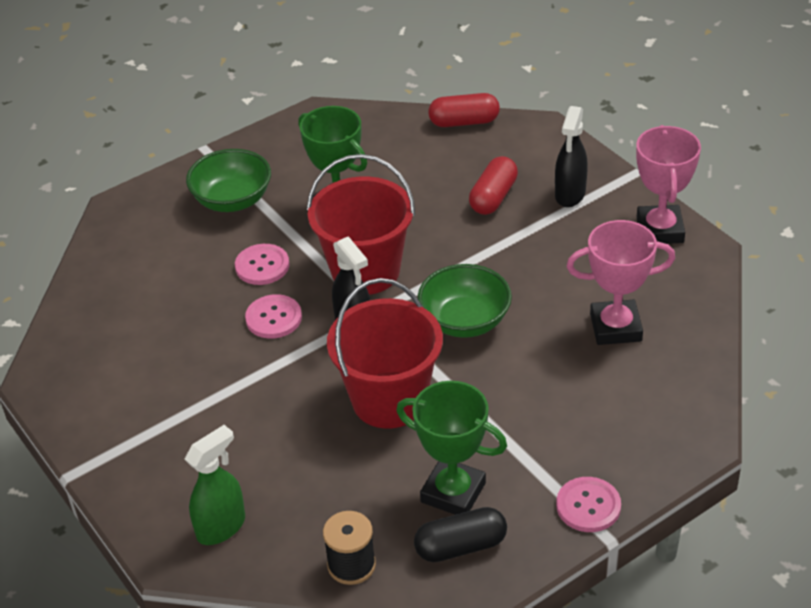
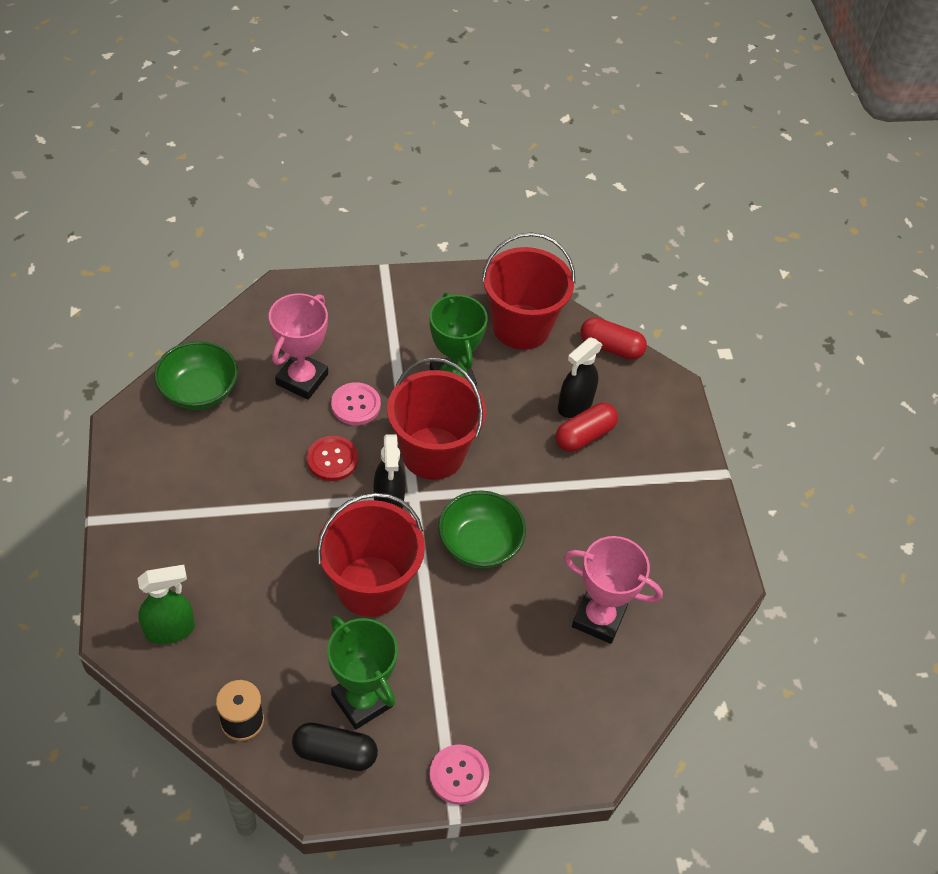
camera: 20 degrees right, 10 degrees up
(232, 200) = (373, 329): green bowl -> green bowl (199, 391)
(273, 318) = (332, 459): pink button -> red button
(370, 140) = (521, 327): none -> red bucket
(570, 194) = (650, 466): black spray bottle -> black spray bottle (574, 405)
(660, 230) = (703, 542): pink trophy -> pink trophy (302, 379)

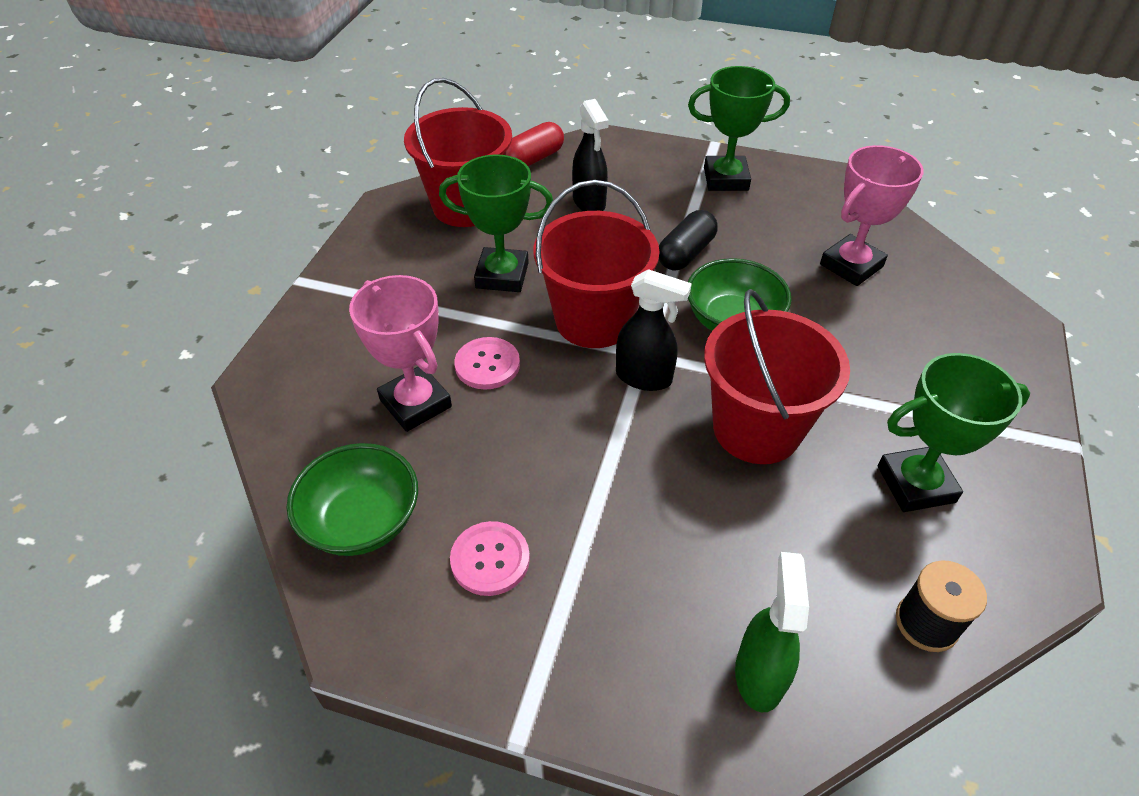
camera: 60 degrees left, 5 degrees down
(332, 459) = (556, 410): red button -> none
(335, 753) = (986, 533): black capsule -> black capsule (686, 253)
(459, 775) = (1025, 426): pink button -> pink button (490, 559)
(584, 435) = (629, 208): red capsule -> none
(670, 495) = (726, 179): none -> green trophy

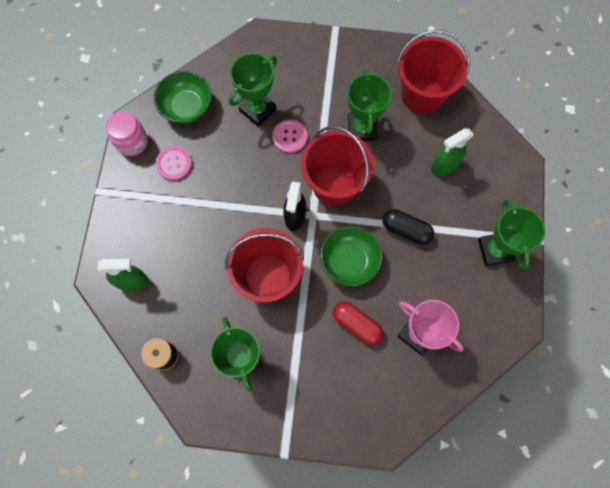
camera: 80 degrees right, 25 degrees up
(409, 643) = (132, 142): none -> pink jar
(415, 403) = (257, 110): pink trophy -> green trophy
(533, 159) = (484, 123): red capsule -> red capsule (356, 324)
(589, 202) = (444, 165): black spray bottle -> green spray bottle

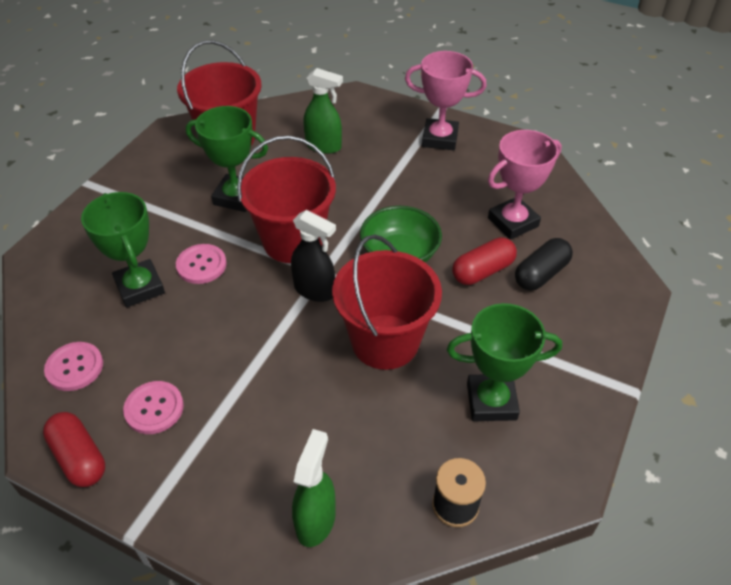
camera: 70 degrees left, 25 degrees down
(132, 142) = (79, 457): pink jar -> red capsule
(187, 107) = (74, 367): green bowl -> pink button
(406, 230) = (384, 196): black capsule -> black capsule (541, 274)
(444, 165) = (324, 146): green spray bottle -> green spray bottle turned 60 degrees counterclockwise
(495, 250) = (440, 138): green trophy -> pink trophy

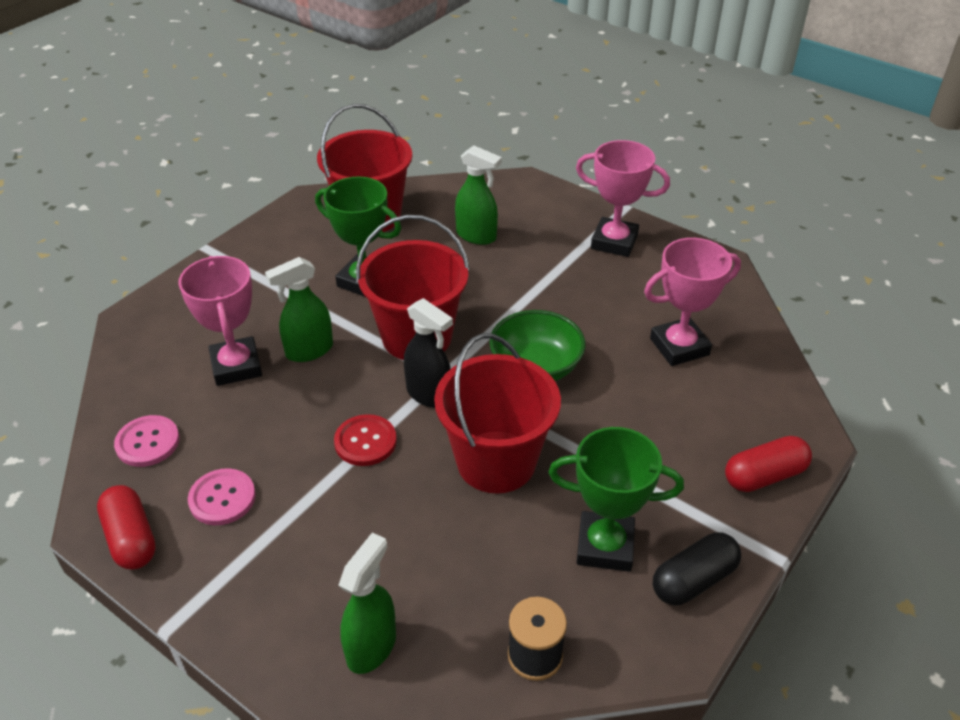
camera: 10 degrees right, 5 degrees down
(140, 287) = (236, 366): green trophy -> pink trophy
(201, 265) = (309, 351): pink button -> green spray bottle
(269, 339) = (365, 442): none -> red button
(482, 271) = (629, 398): red capsule -> red capsule (764, 476)
(541, 274) = (699, 410): black capsule -> black capsule (693, 580)

